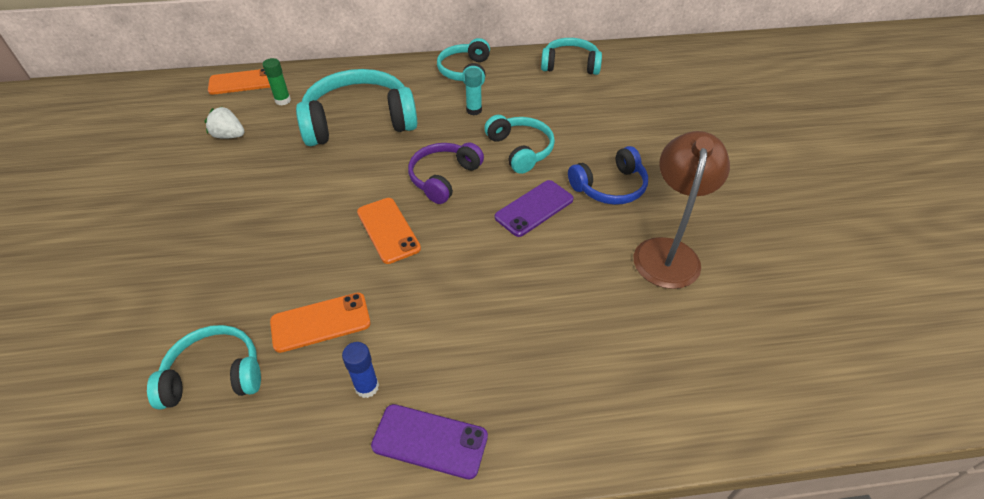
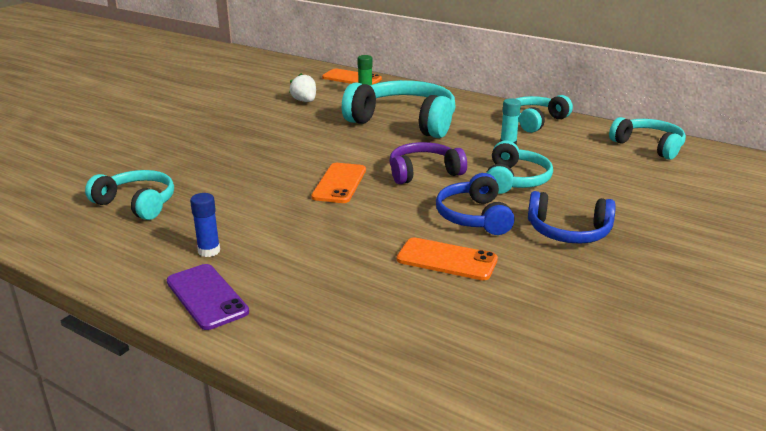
camera: 40 degrees right, 20 degrees down
(320, 322) = (228, 208): orange phone -> orange phone (447, 259)
(534, 208) = (474, 217): purple phone -> blue headphones
(667, 251) = (564, 293): brown lamp -> none

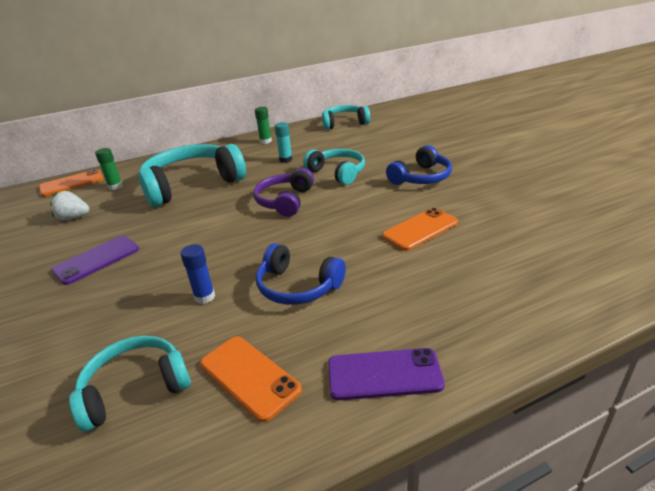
camera: 55 degrees left, 5 degrees up
(209, 251) = (299, 352): blue glue stick -> blue glue stick (204, 297)
(259, 133) = (97, 260): none -> purple phone
(339, 183) = (256, 242): orange phone -> orange phone (249, 376)
(474, 217) = (371, 202): blue headphones -> blue headphones (297, 286)
(535, 121) = (265, 141): turquoise headphones -> green glue stick

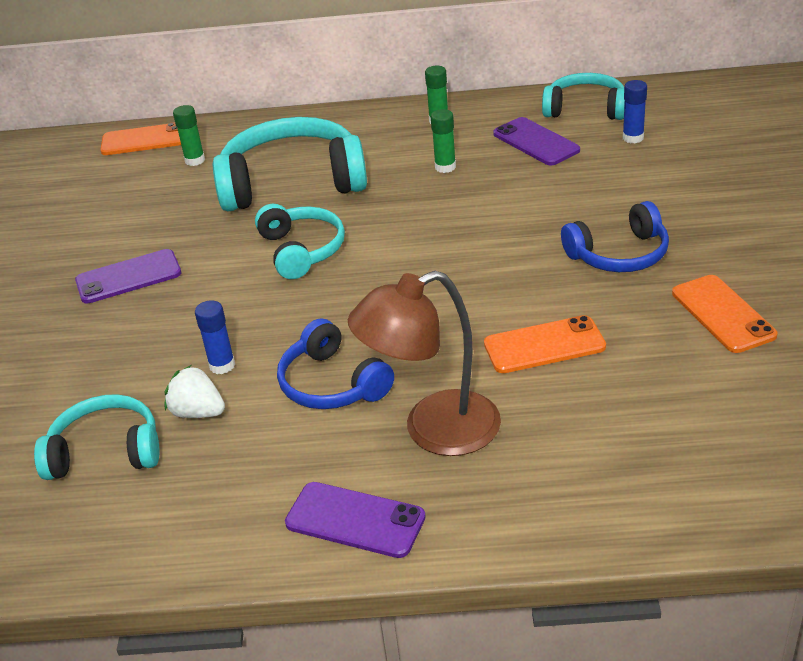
camera: 25 degrees right, 5 degrees up
(73, 217) = (126, 202): white strawberry -> white strawberry (198, 412)
(249, 376) = (219, 476): orange phone -> orange phone (723, 314)
(285, 160) = (445, 167): turquoise glue stick -> green glue stick
(285, 201) = (397, 246): purple headphones -> none
(329, 140) = (535, 142): none -> purple phone
(337, 173) = (503, 213): turquoise headphones -> turquoise headphones (301, 250)
(380, 130) = (633, 138): none -> blue glue stick
(392, 295) = (434, 430): none -> brown lamp

